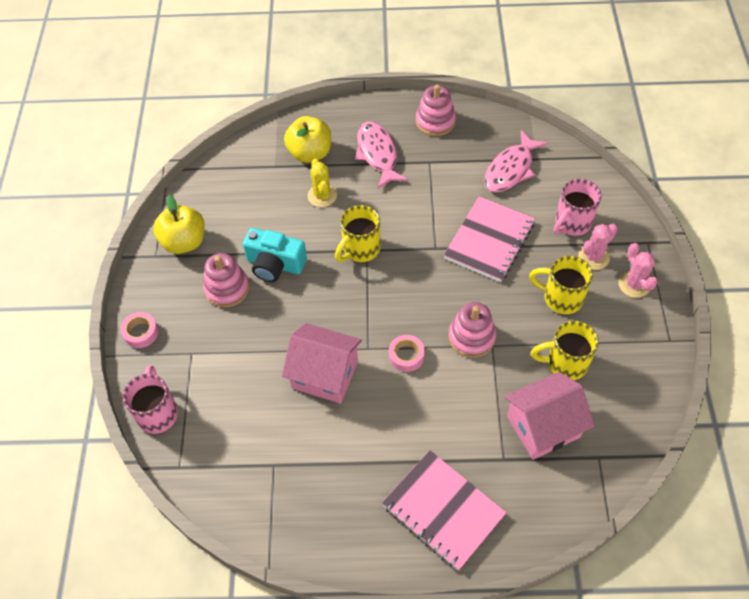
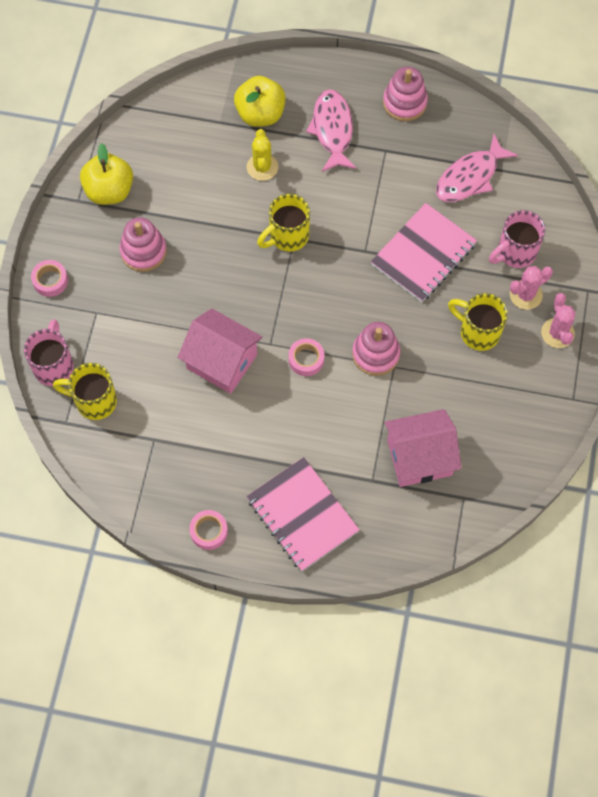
camera: 10 degrees right, 10 degrees up
(275, 264) = (197, 235): turquoise camera -> none
(351, 549) = (209, 531): none -> pink tape
(565, 363) = (460, 400): yellow mug -> yellow mug (94, 401)

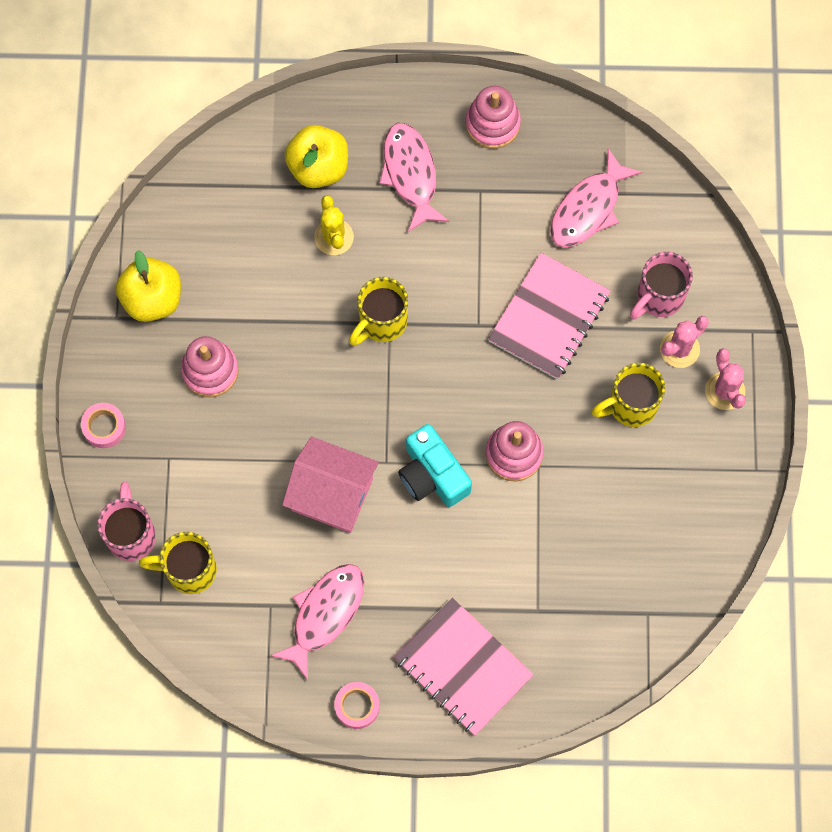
camera: 10 degrees left, 5 degrees up
(197, 454) = (324, 614): none -> pink fish
(306, 359) = (432, 475): pink tape -> turquoise camera
(419, 457) = (587, 573): pink house -> none
(478, 332) = (630, 405): yellow mug -> yellow mug turned 45 degrees counterclockwise

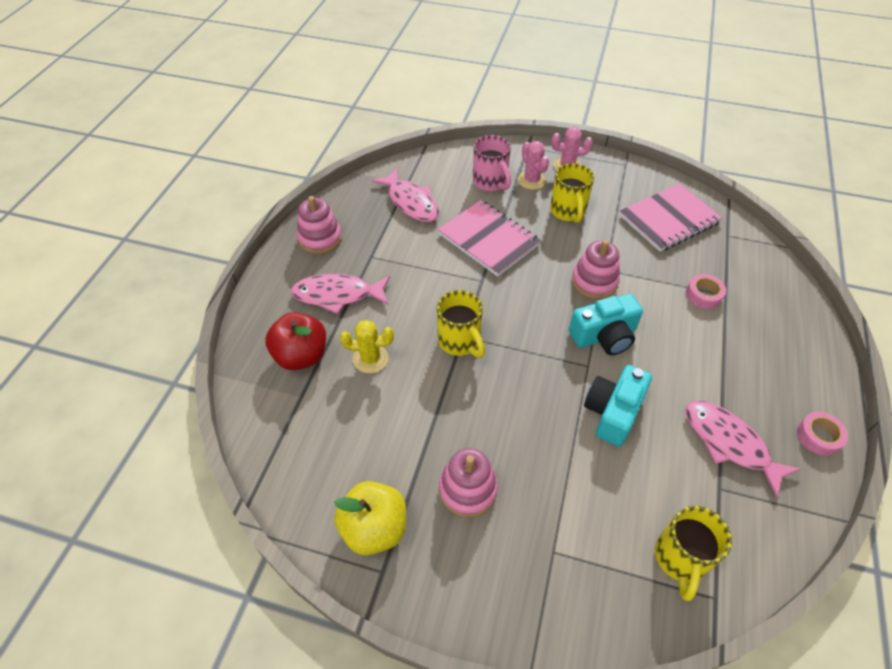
camera: 75 degrees left, 20 degrees down
(104, 427) = (505, 615): pink tape -> pink tape (703, 295)
(131, 534) = (635, 613): pink mug -> none
(318, 167) = (301, 356): yellow apple -> red apple
(332, 494) = (613, 412): pink house -> turquoise camera
(463, 668) = (776, 351): pink notebook -> pink notebook (669, 219)

